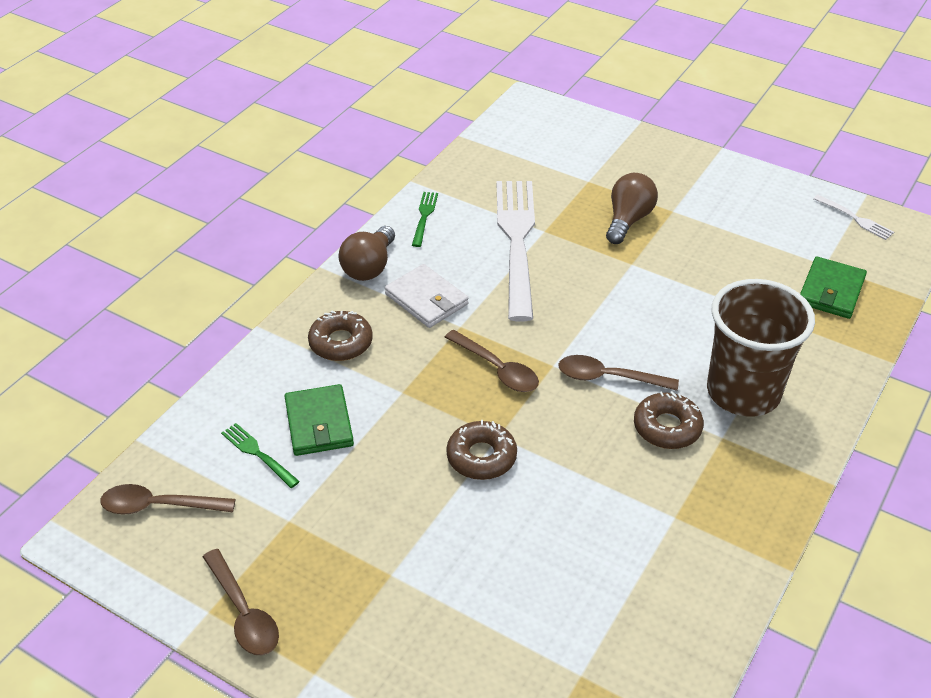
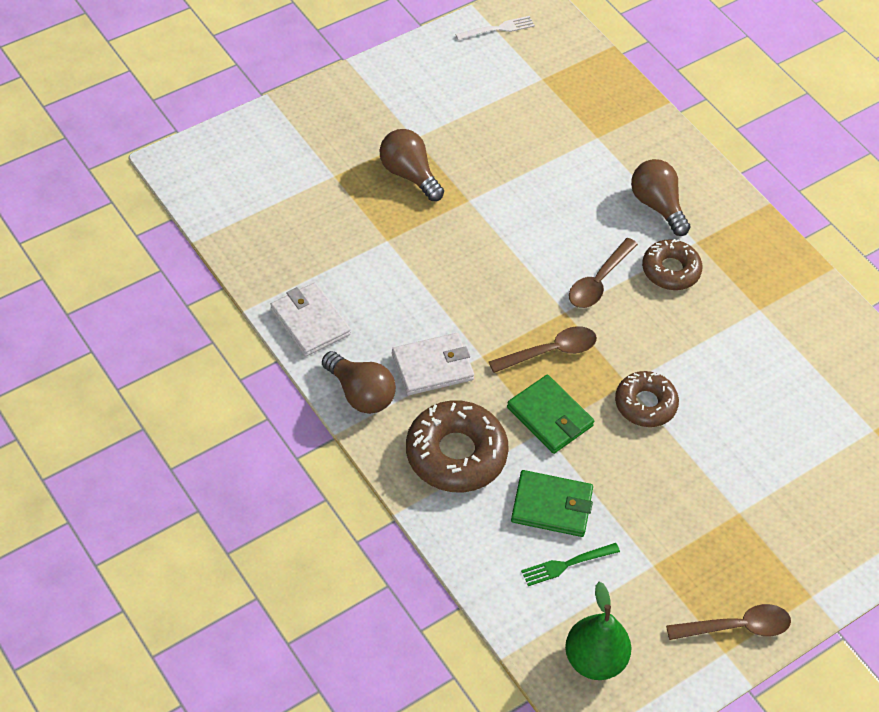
camera: 70 degrees left, 10 degrees up
(159, 506) = (594, 659): brown spoon -> green pear
(341, 342) = (456, 454): brown donut -> brown donut, size x1.57
(424, 217) = (310, 322): green fork -> white wallet
(517, 242) = (391, 267): white fork -> none
(743, 392) = (657, 205): brown cup -> brown light bulb
(831, 291) = (575, 93): green wallet -> green wallet (550, 417)

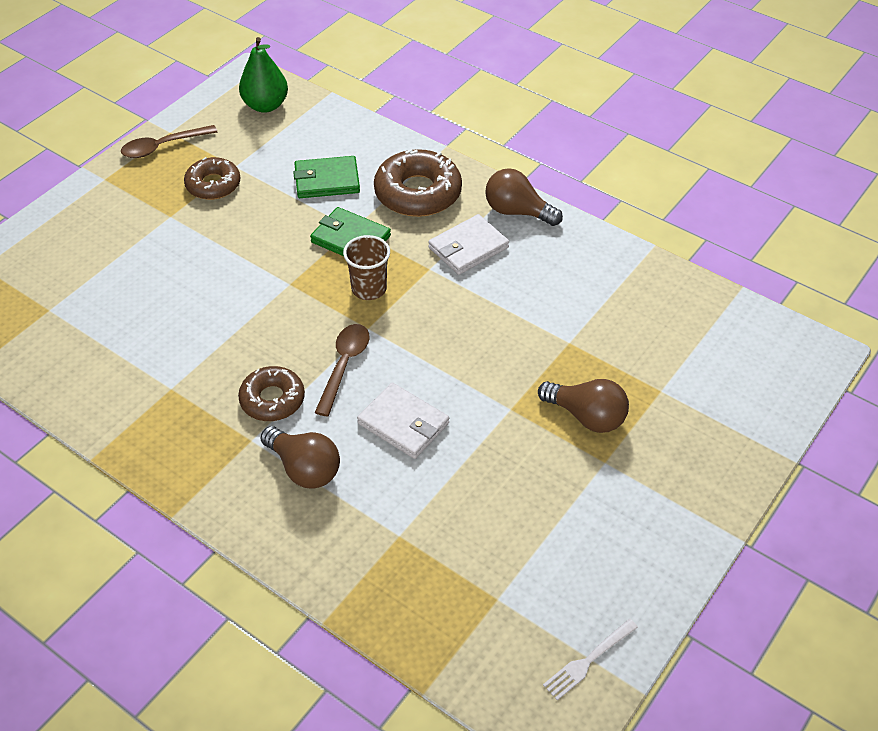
camera: 165 degrees right, 5 degrees down
(310, 322) = (593, 252): white wallet -> white wallet (403, 423)
(550, 352) = (369, 289): brown spoon -> brown cup
(567, 564) = (302, 149): green fork -> none
(645, 404) = (268, 271): brown donut -> brown donut (213, 185)

